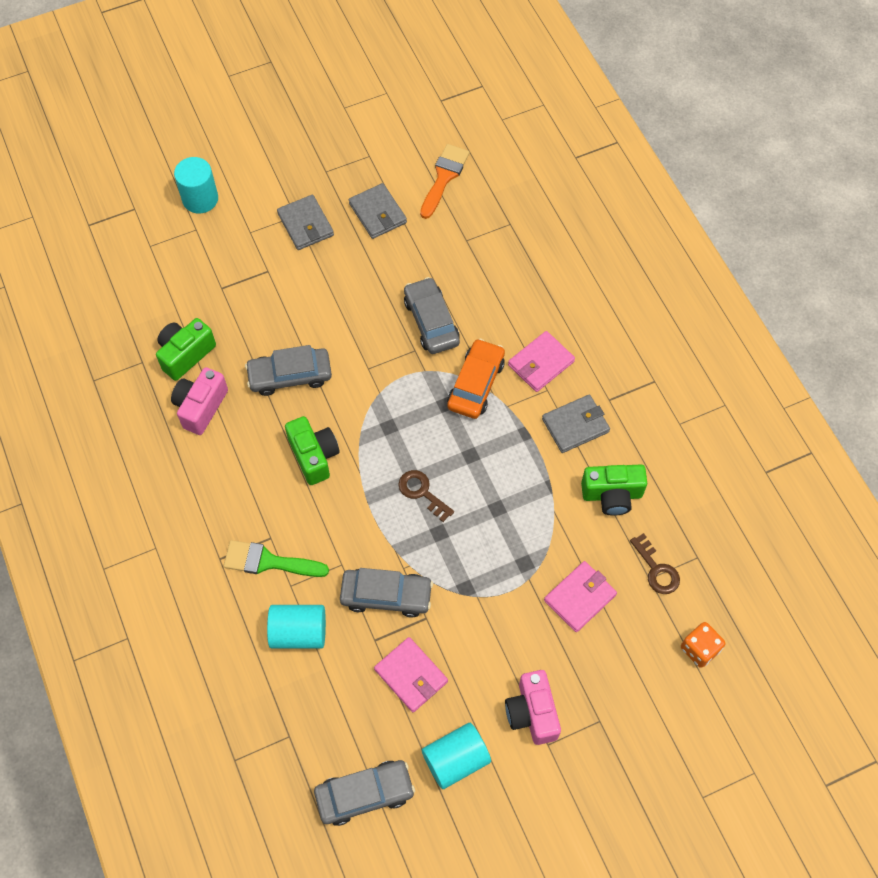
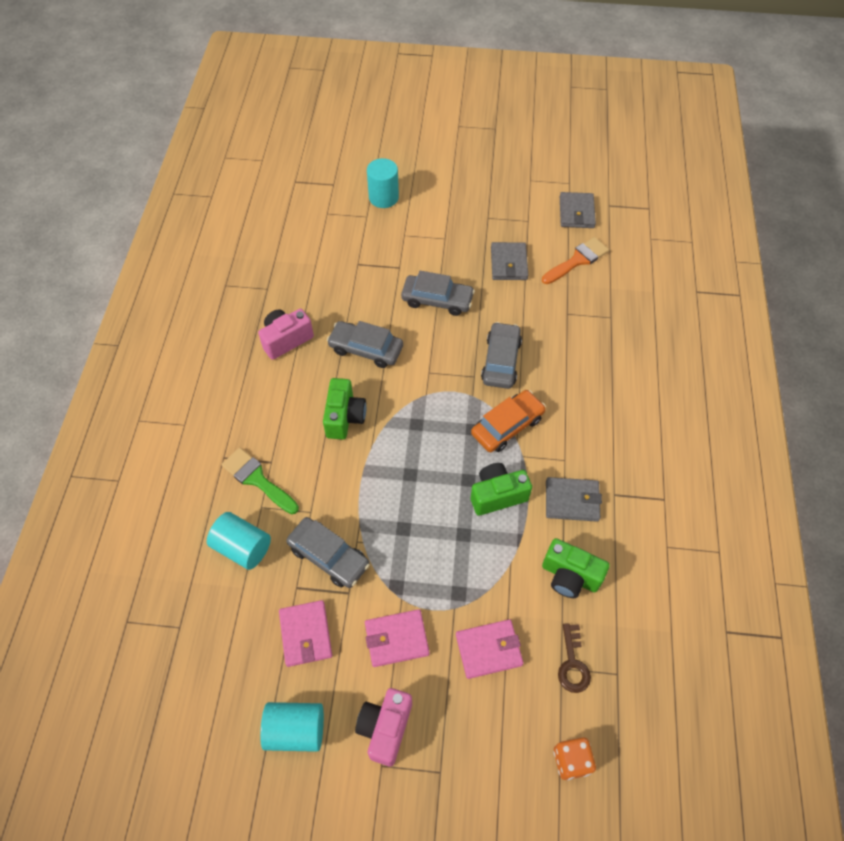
camera: 30 degrees right, 5 degrees down
(185, 354) = (301, 298): green camera -> green camera (497, 495)
(305, 224) = (448, 248): grey wallet -> grey wallet (576, 212)
(364, 794) = (204, 713): grey car -> grey car (437, 300)
(422, 492) = (410, 489): brown key -> none
(541, 363) = (572, 436): pink wallet -> pink wallet (396, 639)

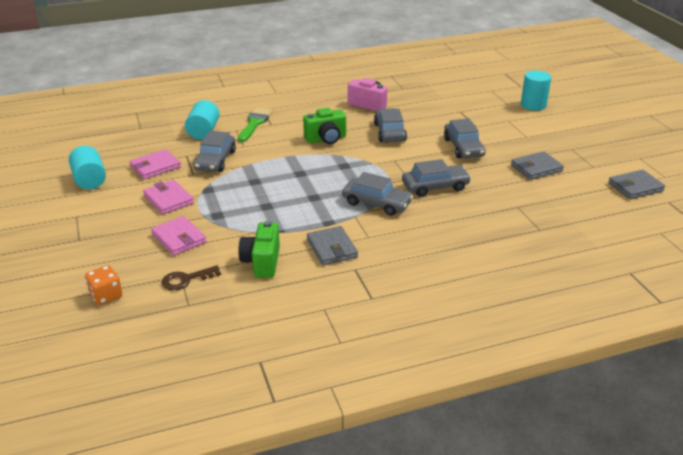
camera: 65 degrees right, 25 degrees down
(385, 728) = (102, 211): pink camera -> none
(497, 495) = (310, 213): green camera -> none
(507, 426) = (376, 203): orange car -> grey car
(577, 260) = (581, 199): orange brush -> none

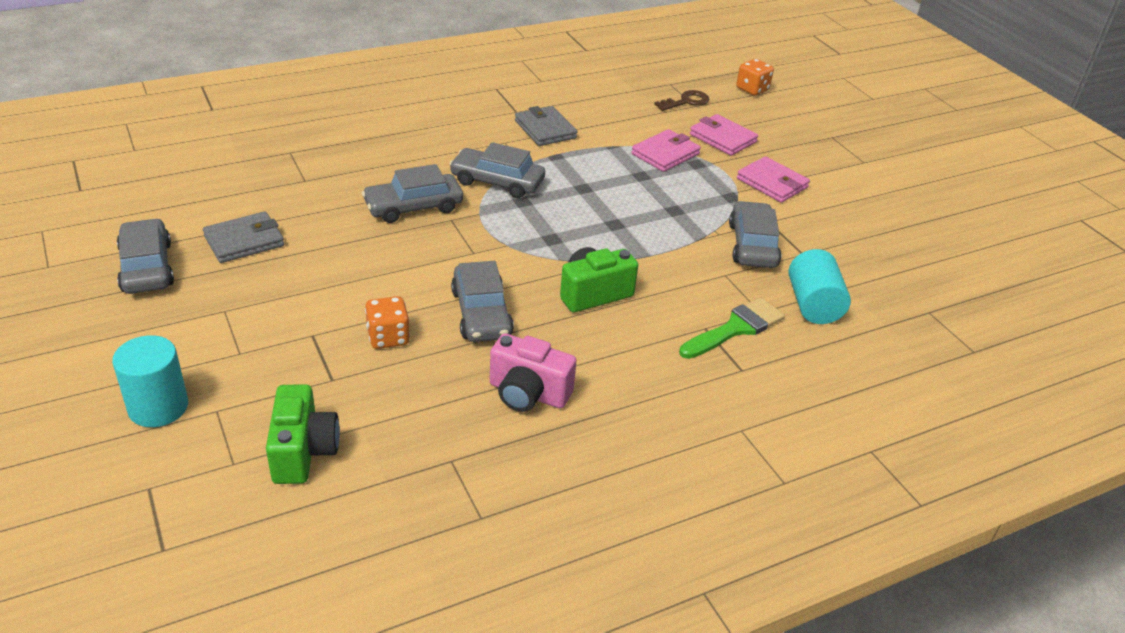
camera: 170 degrees right, 5 degrees up
(90, 180) = (901, 209): turquoise cylinder -> none
(155, 167) = (832, 232): pink wallet -> pink wallet (665, 154)
(255, 123) = (736, 328): green brush -> green brush turned 135 degrees counterclockwise
(262, 262) = (617, 116): green camera -> green camera (303, 452)
(437, 124) = (388, 337): none -> orange dice
(463, 147) = (352, 281): grey car -> grey car (146, 267)
(635, 187) = (108, 211): grey wallet -> none

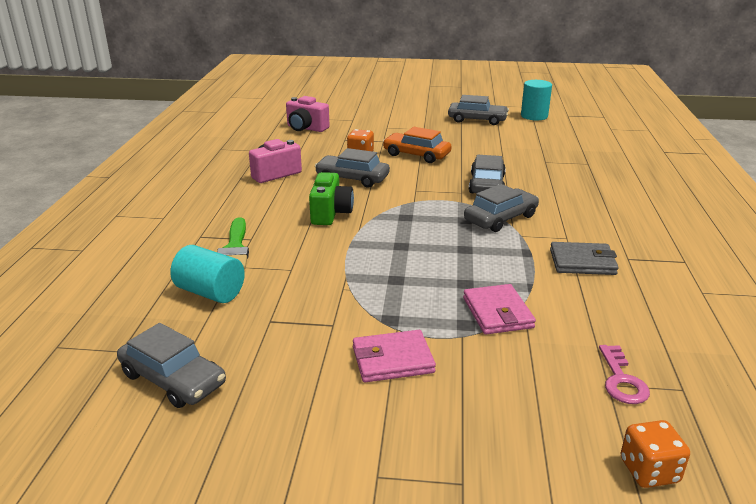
camera: 125 degrees right, 10 degrees down
(158, 407) = (367, 112): turquoise cylinder -> turquoise cylinder (534, 116)
(244, 241) = (484, 139): grey wallet -> none
(303, 452) = (306, 128): green camera -> pink camera
(352, 284) = (416, 155): none -> orange car
(686, 101) = (621, 380): brown key -> pink key
(722, 138) = (510, 368): pink wallet -> none
(752, 245) = (310, 298): grey car -> grey car (173, 379)

